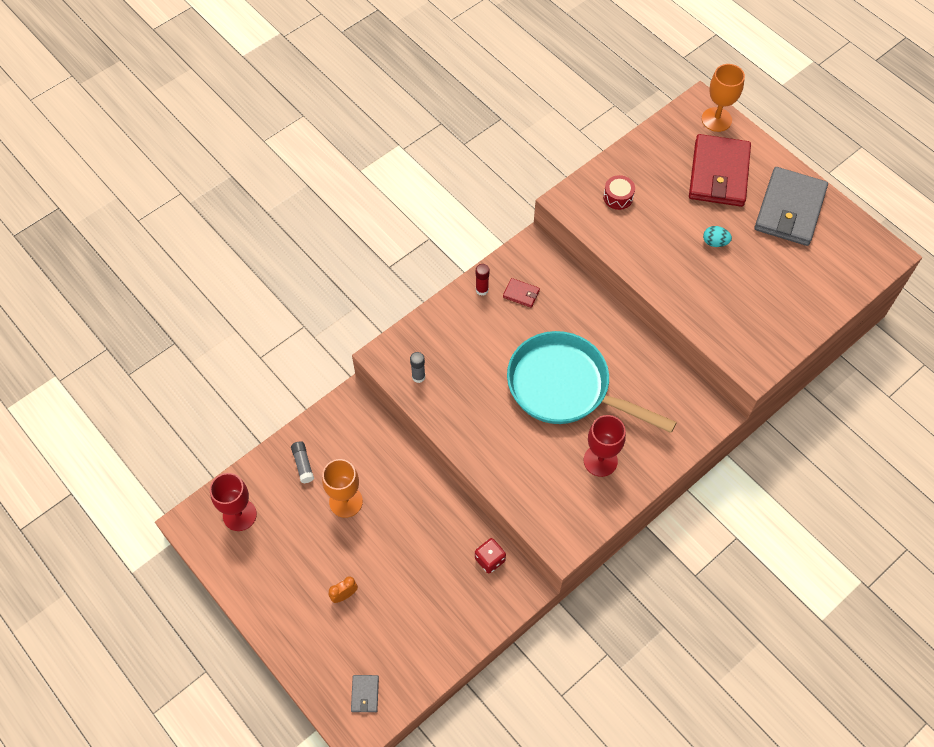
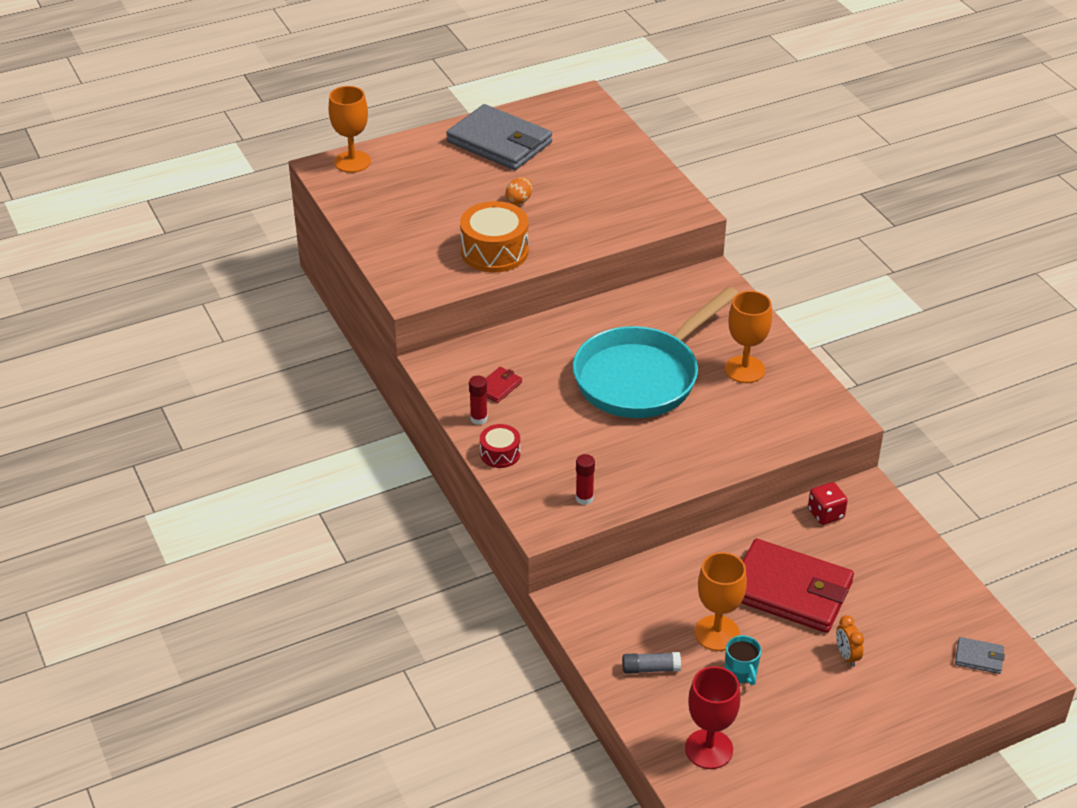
camera: 75 degrees left, 20 degrees down
(312, 524) = (741, 672): none -> turquoise mug
(418, 377) = (584, 498): grey glue stick -> red glue stick
(600, 460) = (744, 369): red goblet -> orange goblet
(618, 197) = (424, 254): red drum -> red drum (500, 454)
(640, 242) = (494, 251): none -> orange drum
(715, 242) = (519, 200): turquoise egg -> orange egg
(718, 174) = (428, 177): red wallet -> red wallet (790, 590)

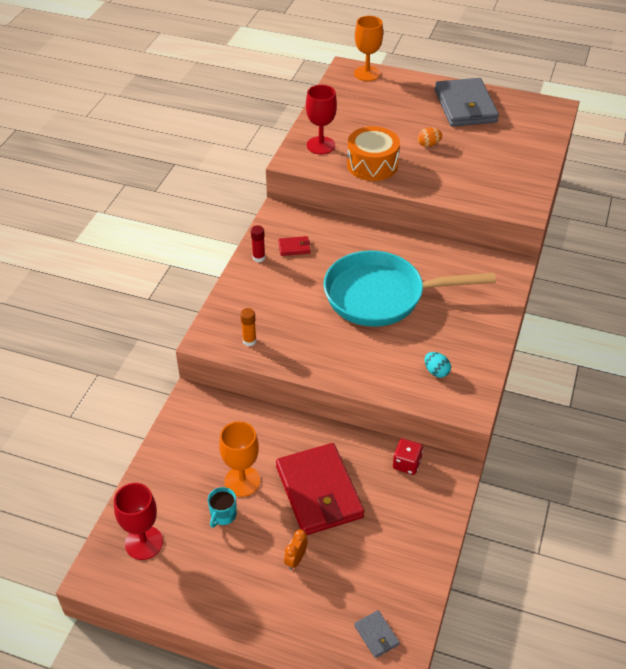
camera: 45 degrees right, 5 degrees up
(416, 262) = (321, 145): none -> red goblet
(500, 454) = (242, 284): red drum -> none
(584, 498) = (249, 341): red glue stick -> orange glue stick
(650, 668) = (179, 470): grey glue stick -> none
(744, 369) = (450, 334): orange goblet -> none
(777, 409) = (436, 371): none -> turquoise egg

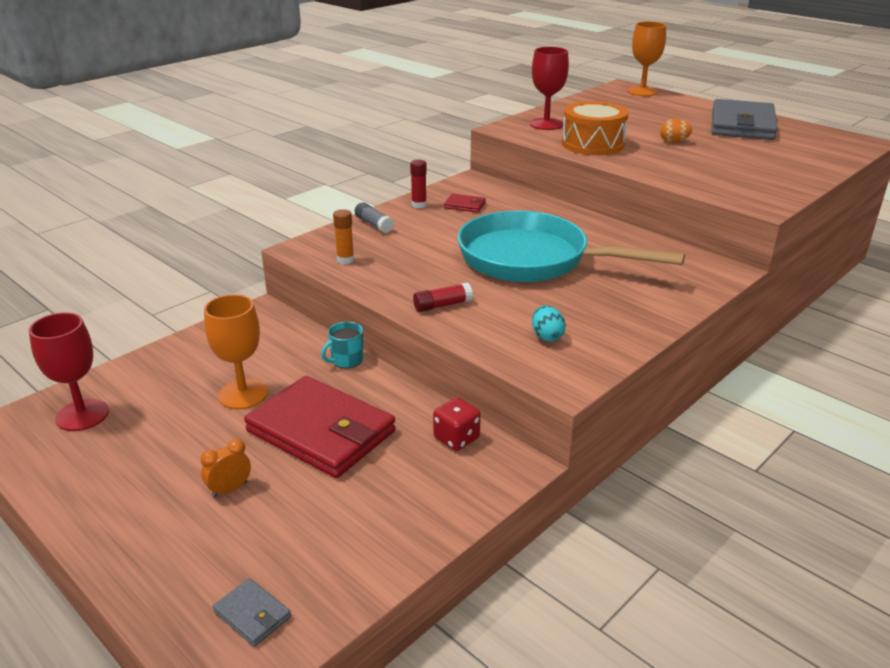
camera: 25 degrees right, 15 degrees down
(223, 515) = (191, 418): turquoise mug -> turquoise mug (346, 360)
(241, 293) = (374, 224): none -> grey glue stick
(319, 492) = (321, 432): red wallet -> red wallet turned 60 degrees counterclockwise
(351, 365) = (442, 305): none -> red glue stick
(376, 635) = (252, 615): grey wallet -> grey wallet turned 45 degrees counterclockwise

